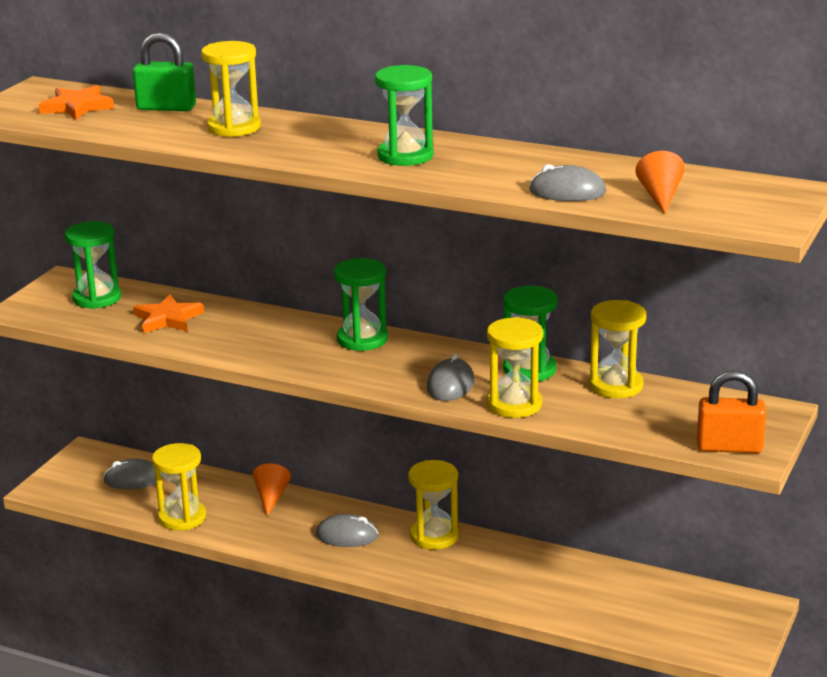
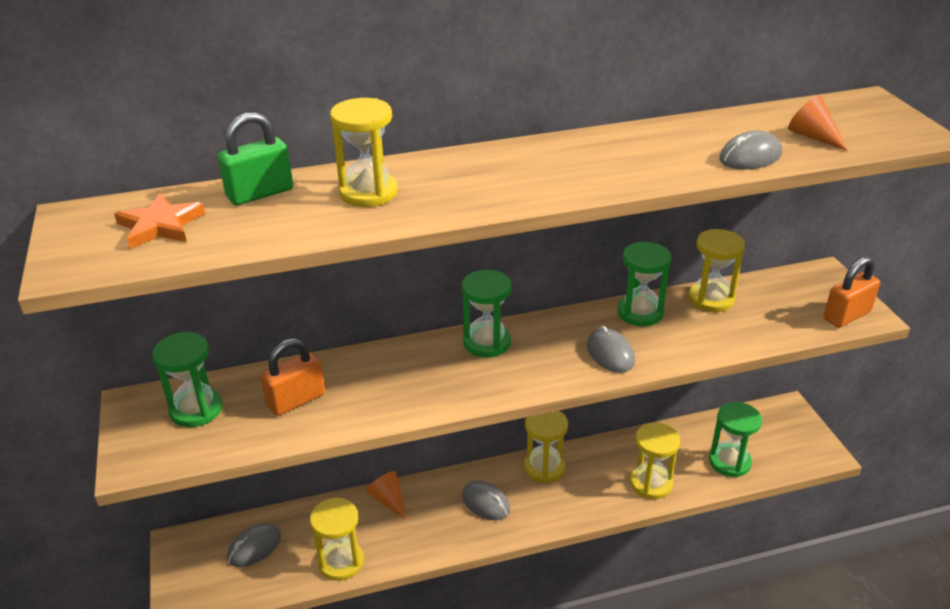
camera: 40 degrees left, 10 degrees up
(168, 319) = (296, 400): orange star -> orange padlock
(347, 535) = (485, 503): grey mouse -> grey mouse turned 75 degrees clockwise
(405, 156) = (570, 168): green hourglass -> green hourglass (729, 462)
(514, 405) = (677, 349): yellow hourglass -> yellow hourglass (651, 483)

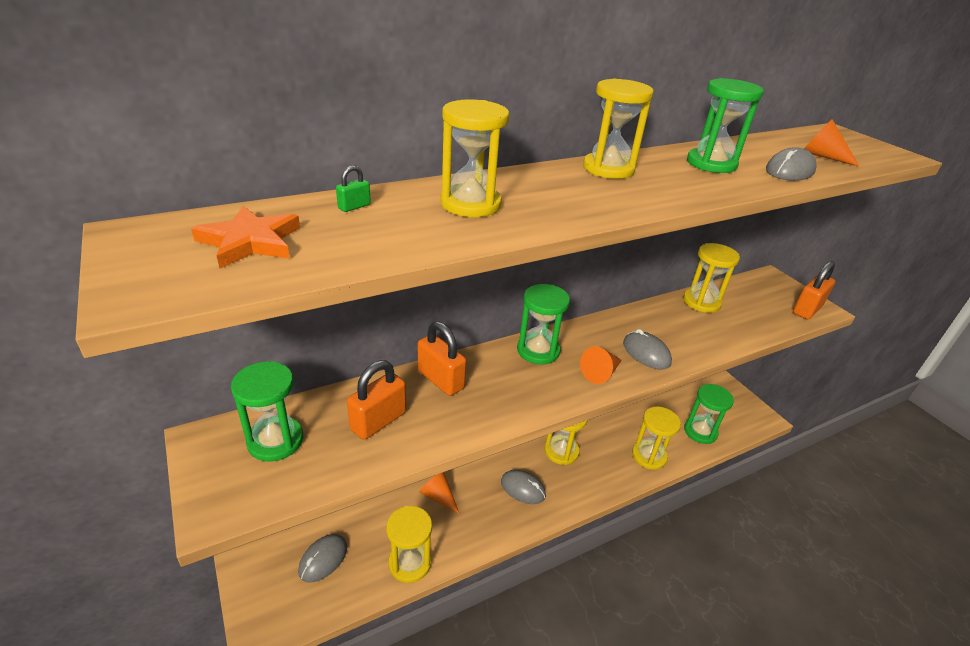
camera: 15 degrees left, 0 degrees up
(260, 193) = (354, 206): green padlock -> green padlock, size x0.45
(371, 365) = (440, 380): none -> orange padlock
(536, 153) = (608, 169): none -> yellow hourglass
(546, 371) = (600, 373): none -> orange cone
(640, 313) = (653, 316): green hourglass -> green hourglass (711, 164)

